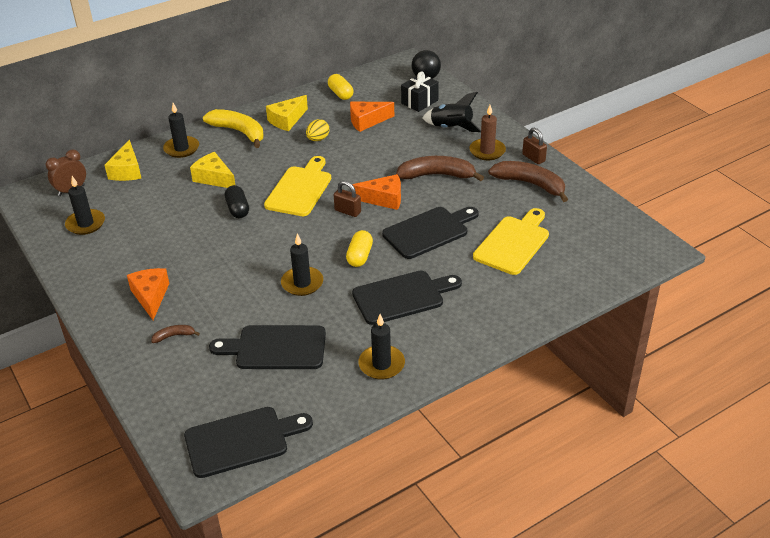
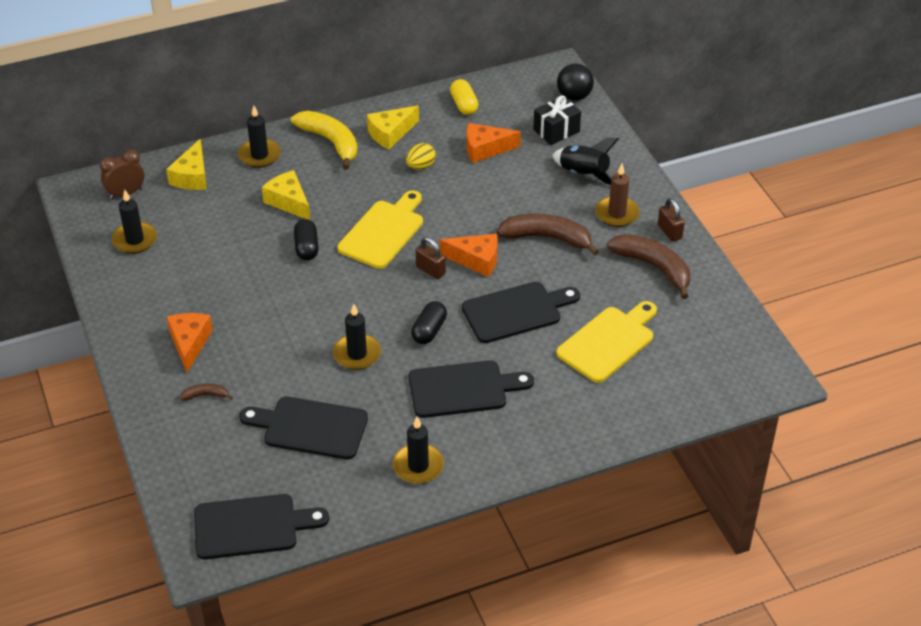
camera: 10 degrees right, 5 degrees up
(359, 256) = (429, 330): yellow capsule -> black capsule

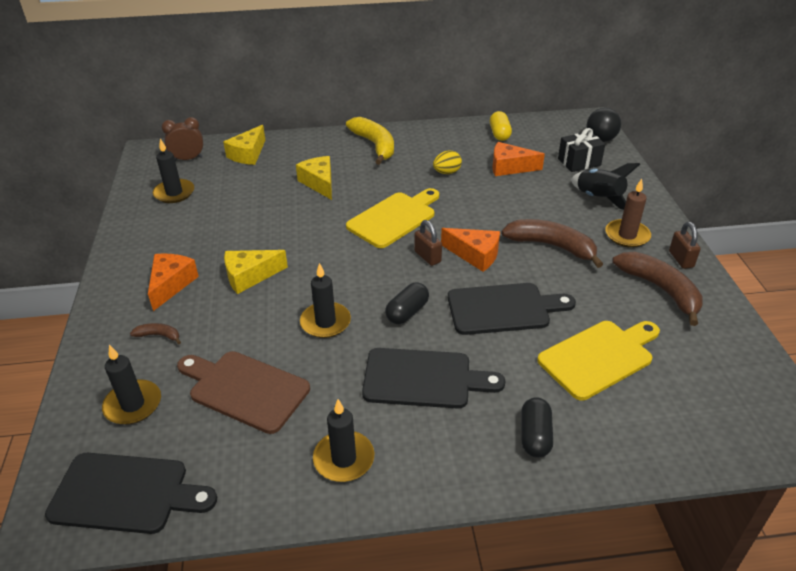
camera: 15 degrees right, 5 degrees down
(259, 155) = (311, 147): black candle -> black candle (133, 405)
(306, 248) = (319, 220): black capsule -> black capsule (535, 436)
(310, 427) = (245, 389): black cutting board -> brown cutting board
(390, 133) = (428, 146): yellow cheese -> yellow cheese (250, 276)

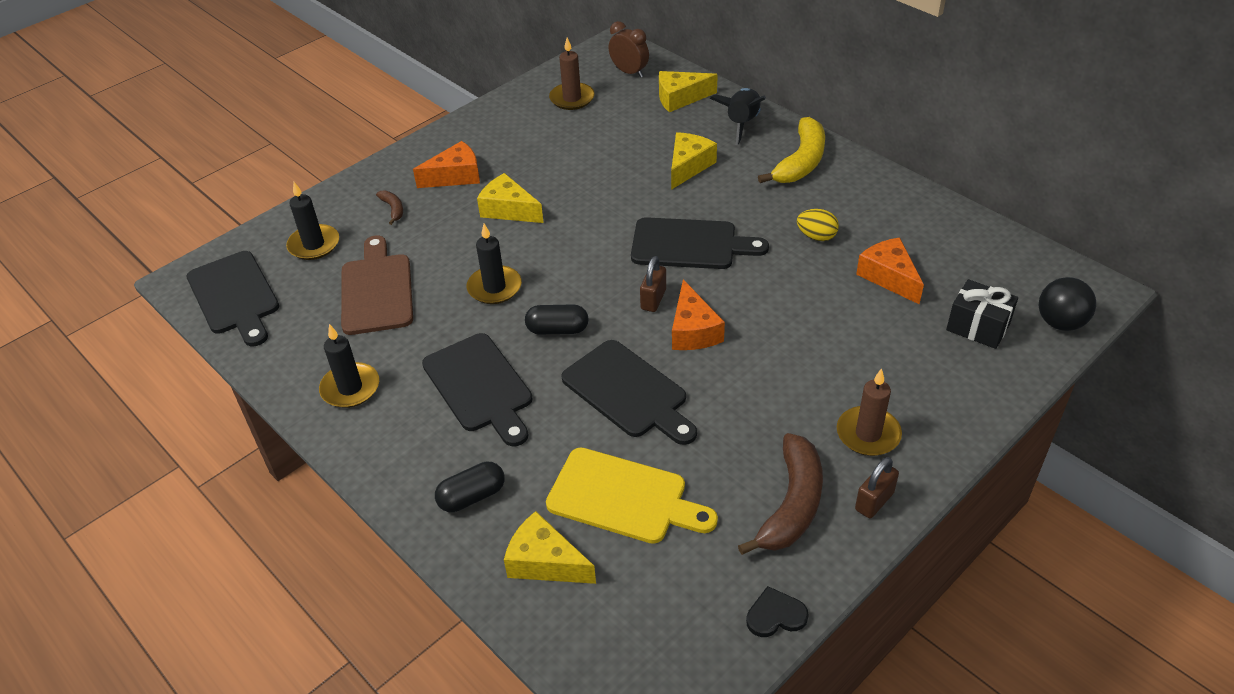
camera: 55 degrees right, 5 degrees up
(174, 193) = (572, 98): black candle -> brown candle
(394, 218) = (689, 244): yellow cutting board -> black cutting board
(499, 134) = (951, 235): yellow capsule -> none
(551, 246) = (774, 380): brown banana -> none
(598, 199) = (916, 378): black rocket -> black rocket (742, 124)
(630, 425) = (545, 562): none -> yellow cheese
(744, 339) = (775, 615): none -> black heart

